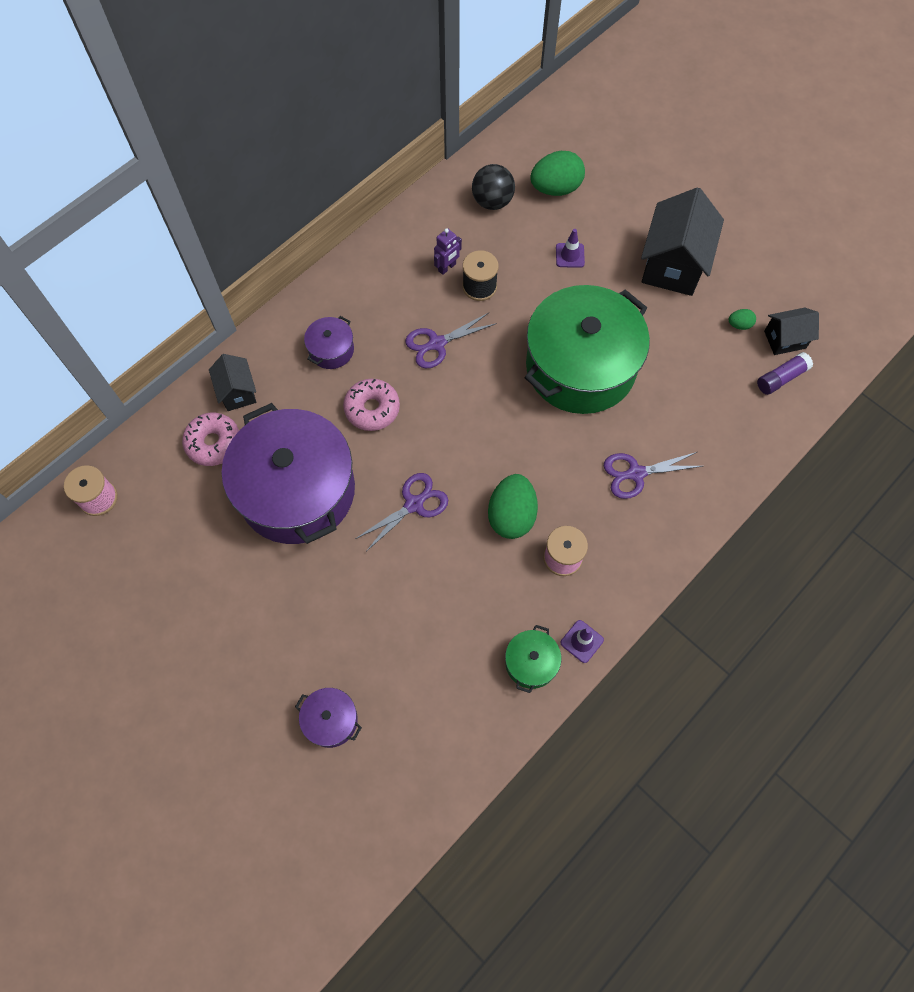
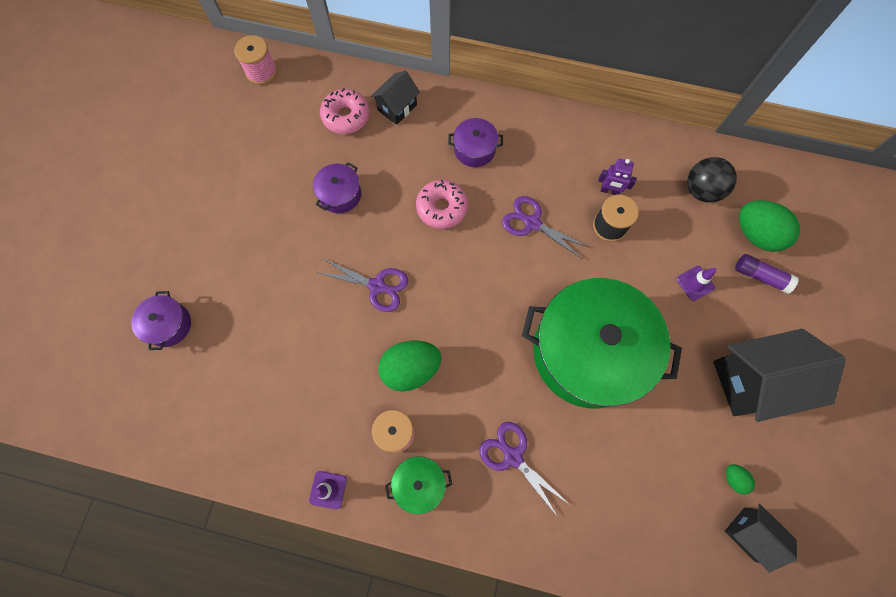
camera: 60 degrees right, 5 degrees up
(297, 490) = (340, 194): purple pot -> purple pot, size x0.42
(531, 663) = (288, 456): green pot -> green pot (419, 484)
(781, 378) = (703, 551): purple glue stick -> purple glue stick (760, 276)

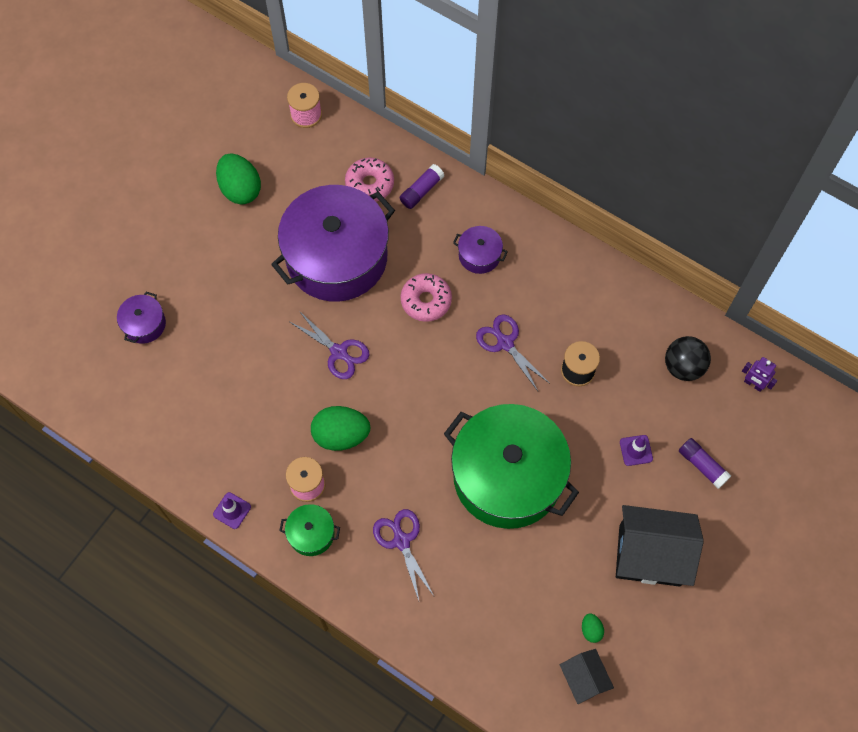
camera: 20 degrees right, 5 degrees down
(340, 194) = (336, 257): purple pot -> purple pot, size x2.41
(397, 107) = (421, 191): black house -> purple glue stick
(609, 191) = (592, 337): purple robot -> purple robot (753, 384)
(756, 234) = (717, 426): green egg -> green egg (240, 189)

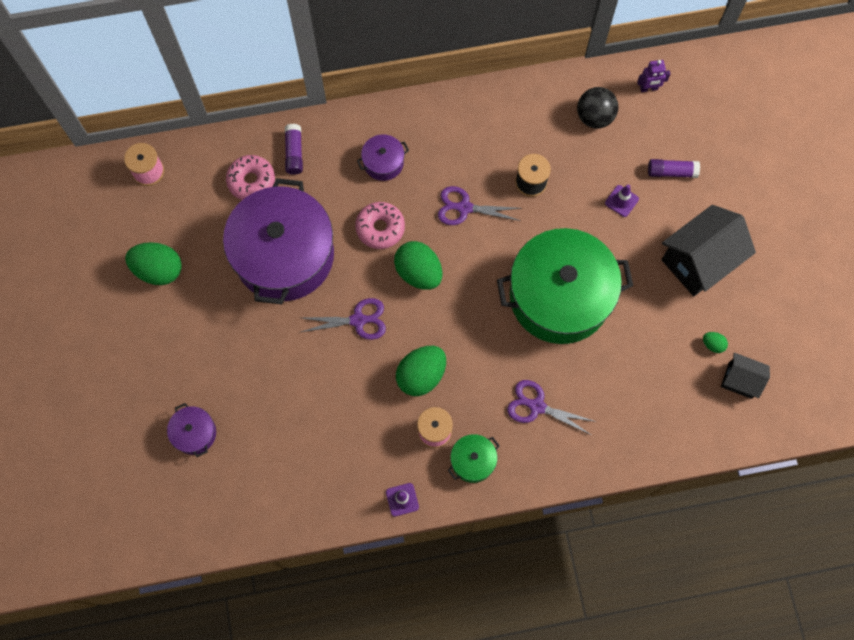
camera: 45 degrees left, 5 degrees up
(419, 359) = (418, 272): none -> green egg

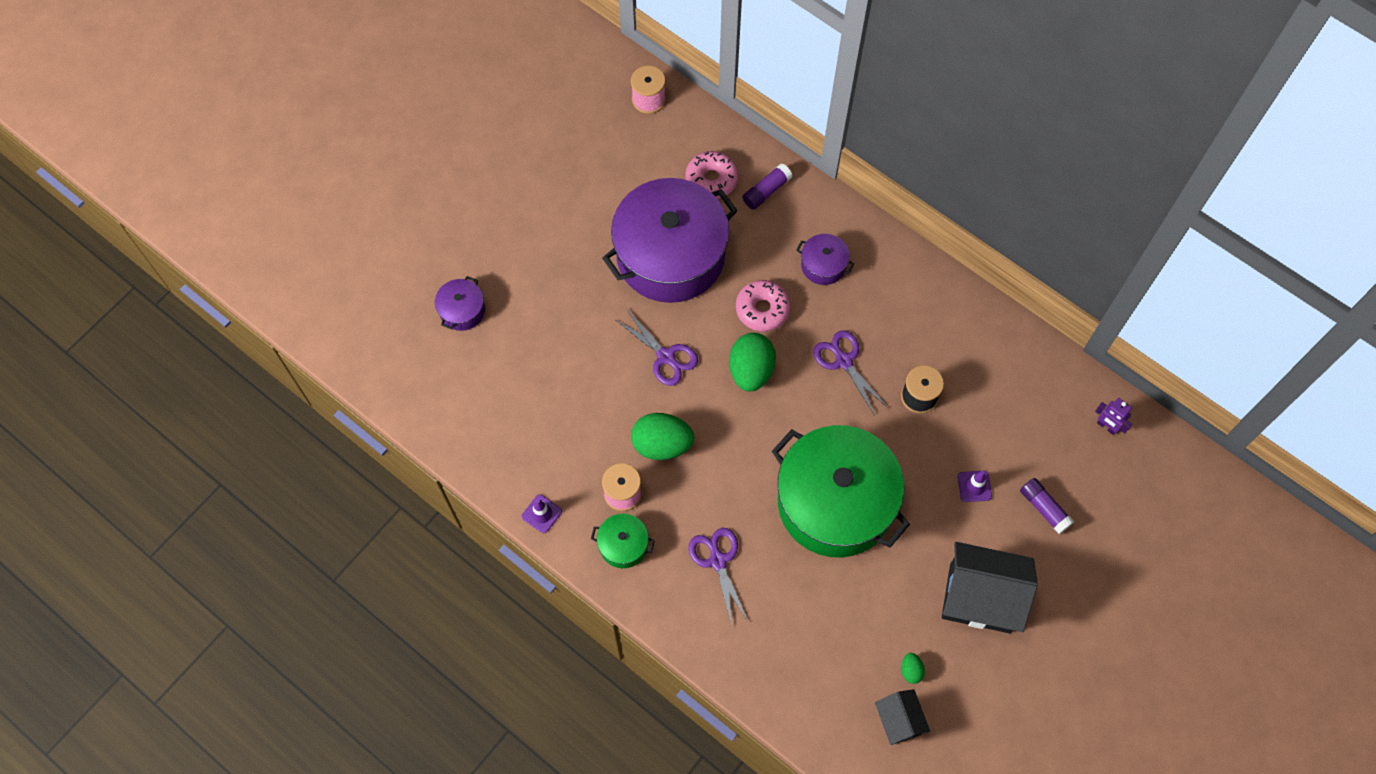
camera: 50 degrees right, 5 degrees down
(159, 270) = (573, 174): green egg -> none
(594, 117) = (1032, 402): black ball -> none

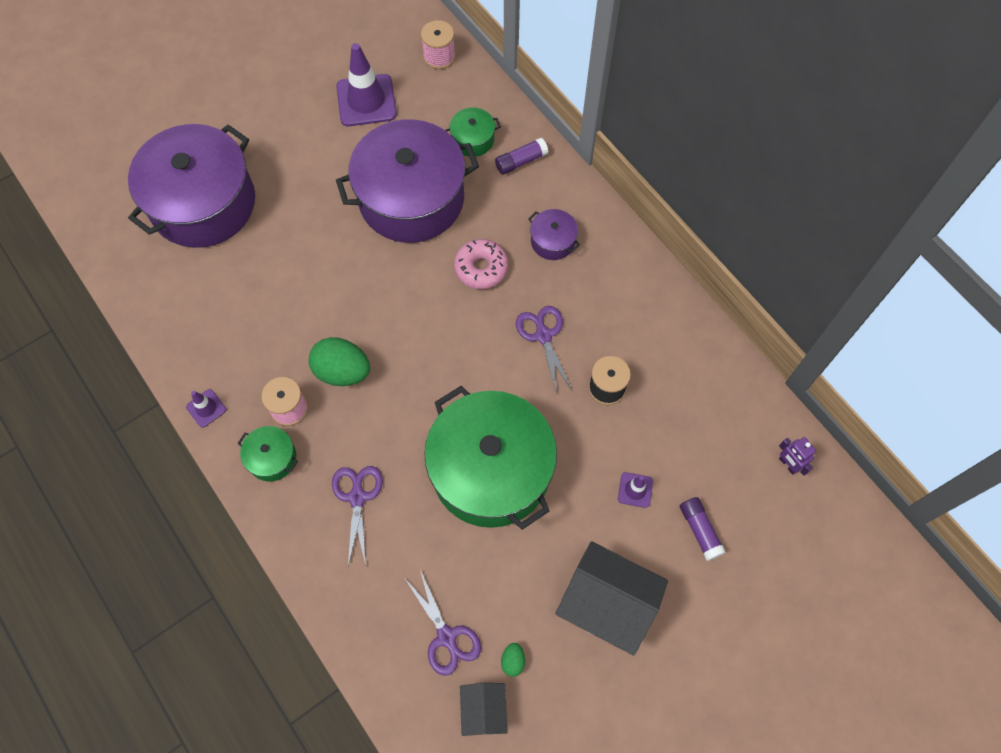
camera: 15 degrees right, 0 degrees up
(462, 310) = (203, 203): purple pot -> purple pot, size x2.41
(590, 164) = (366, 100): none -> purple traffic cone
(666, 357) = (375, 290): purple scissors -> purple scissors (447, 637)
(711, 180) = (473, 139): pink donut -> green pot
(751, 370) = (451, 323): green egg -> none

